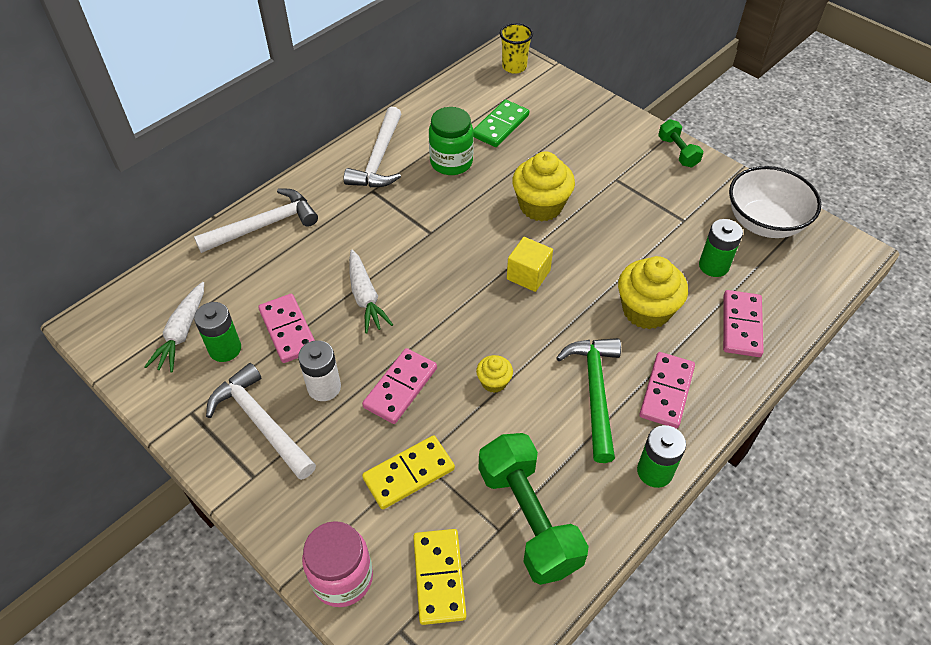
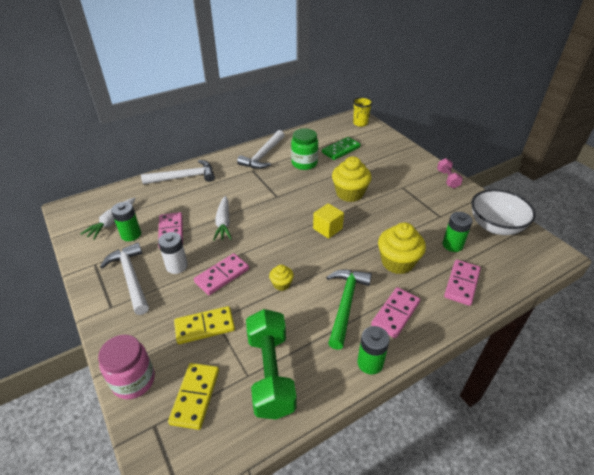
camera: 15 degrees right, 10 degrees down
(678, 152) = (447, 179): green dumbbell -> pink dumbbell

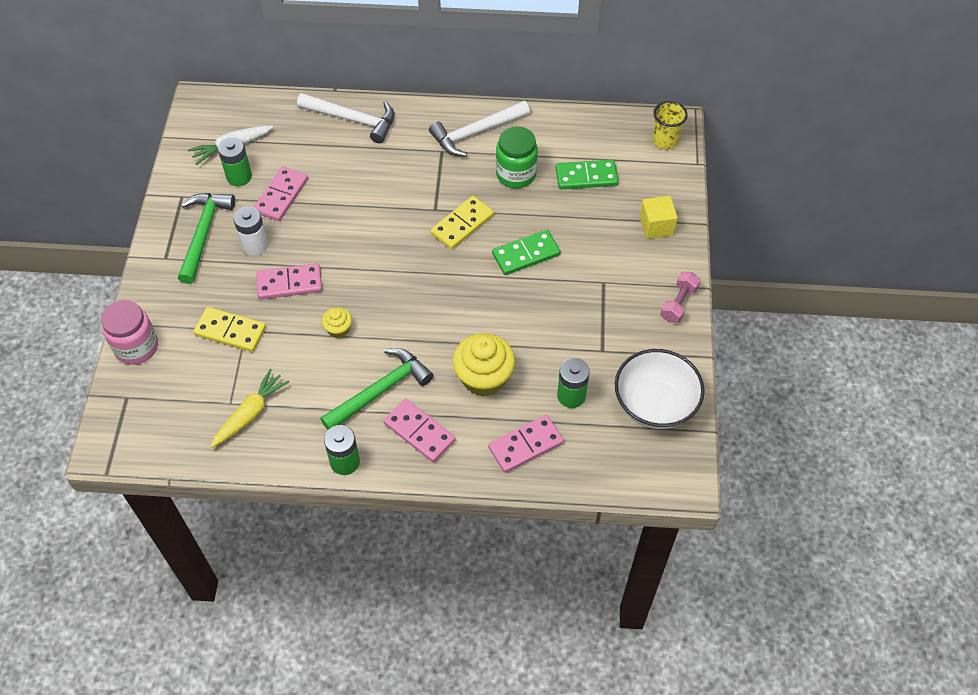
camera: 35 degrees right, 15 degrees up
(131, 277) = (203, 234): white hammer -> green hammer
(195, 396) = (174, 393): yellow domino -> yellow domino (462, 224)
(223, 223) = (344, 215): white carrot -> none
(270, 373) = (250, 413): green dumbbell -> yellow carrot
(327, 228) = (450, 289): yellow cube -> yellow cube (656, 226)
(349, 193) = (526, 254): yellow cupcake -> green domino
(395, 314) = (419, 432): pink domino -> pink domino turned 60 degrees clockwise

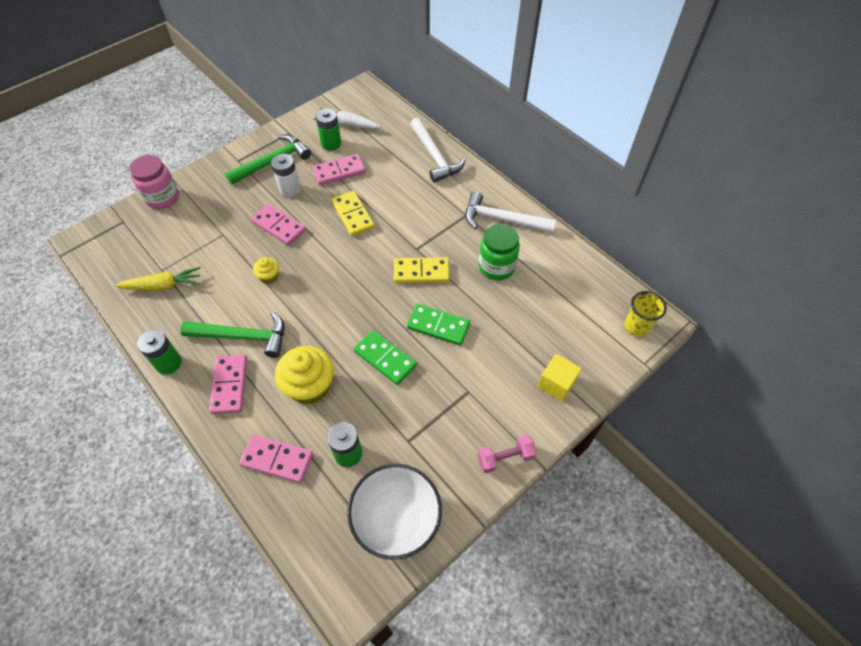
camera: 45 degrees right, 0 degrees up
(230, 331) = (215, 228): yellow domino -> yellow domino (353, 215)
(586, 177) = (544, 306): green domino -> green domino (385, 358)

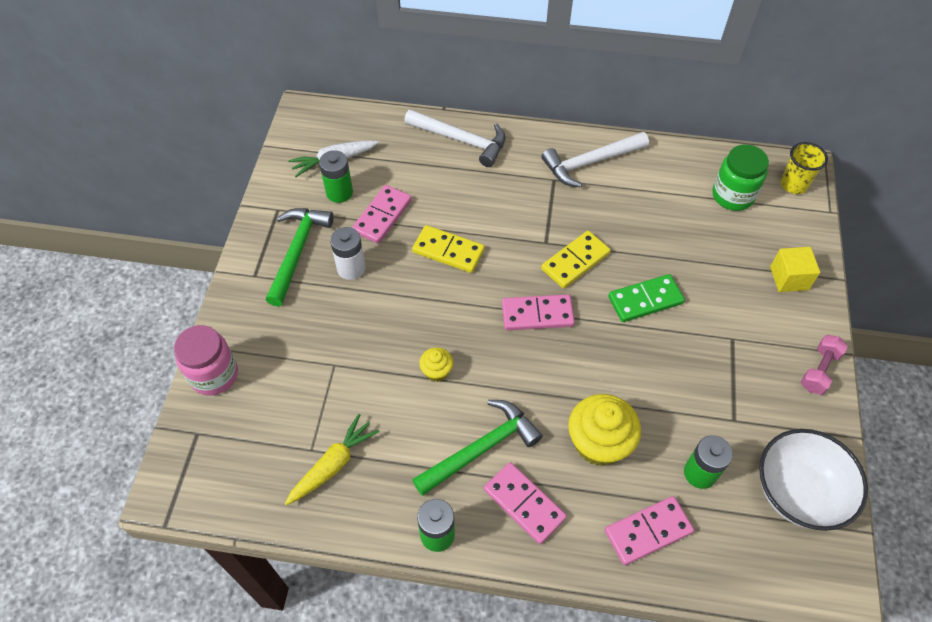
camera: 40 degrees left, 0 degrees up
(279, 226) = (385, 314): pink domino -> pink domino (537, 314)
(385, 358) = (634, 364): green domino -> none
(496, 267) = (633, 210): green jar -> green jar (732, 196)

